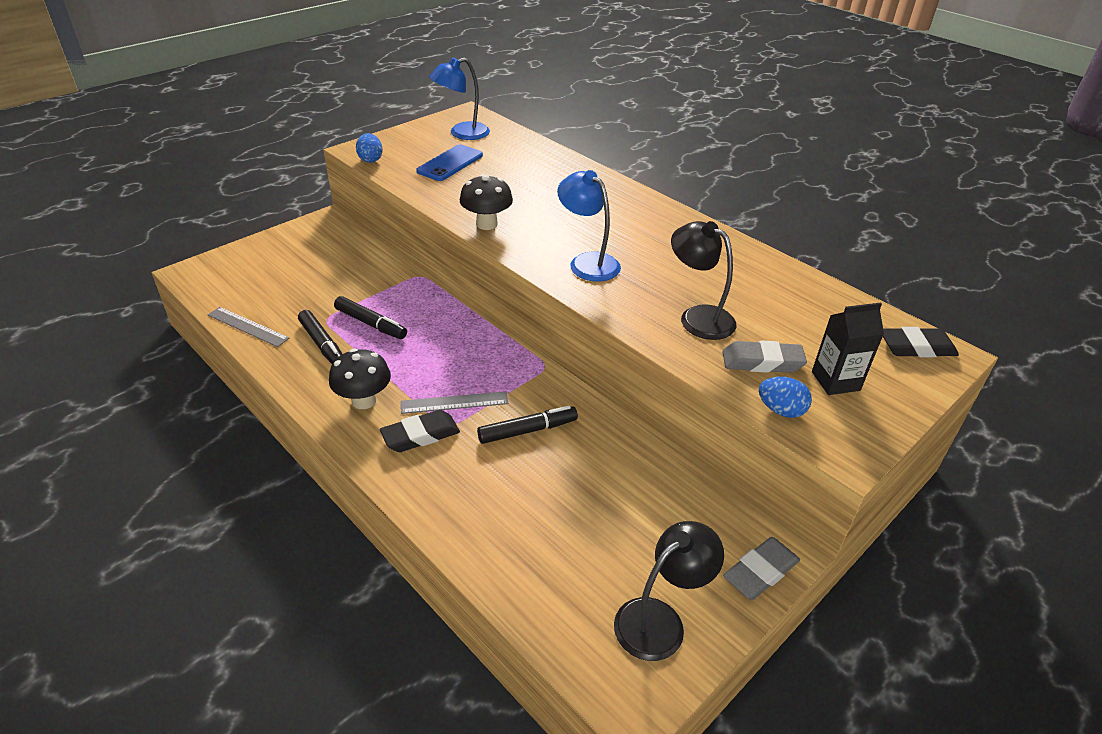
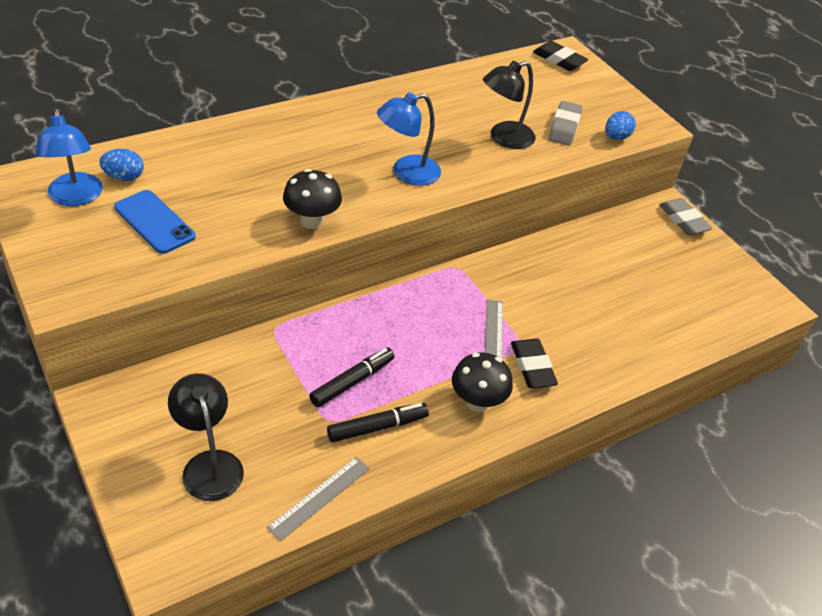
camera: 80 degrees left, 5 degrees up
(370, 159) = (101, 289): blue egg -> blue egg (124, 177)
(527, 430) = (537, 297): black marker -> none
(660, 620) = (719, 275): black lamp -> black lamp (209, 464)
(835, 381) = (589, 104): black carton -> none
(916, 347) = (559, 60): black eraser -> black eraser turned 60 degrees counterclockwise

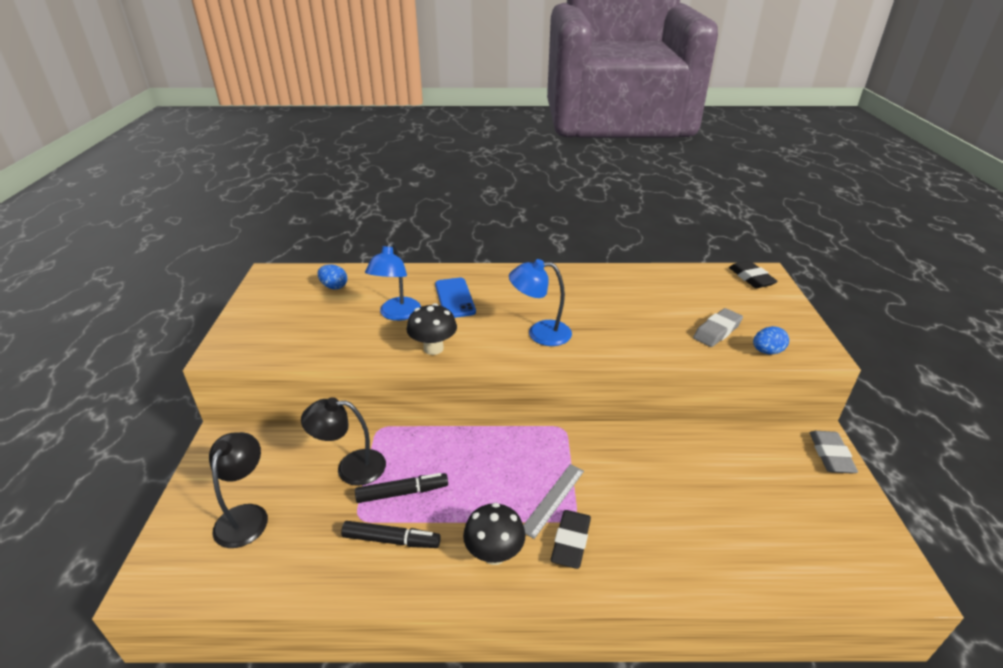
camera: 35 degrees right, 10 degrees down
(76, 197) = (293, 292): blue lamp -> blue lamp (397, 314)
(154, 222) = (325, 320): blue phone -> blue phone (455, 298)
(319, 497) = (297, 581): grey ruler -> none
(504, 138) = (650, 327): black lamp -> black lamp (351, 467)

